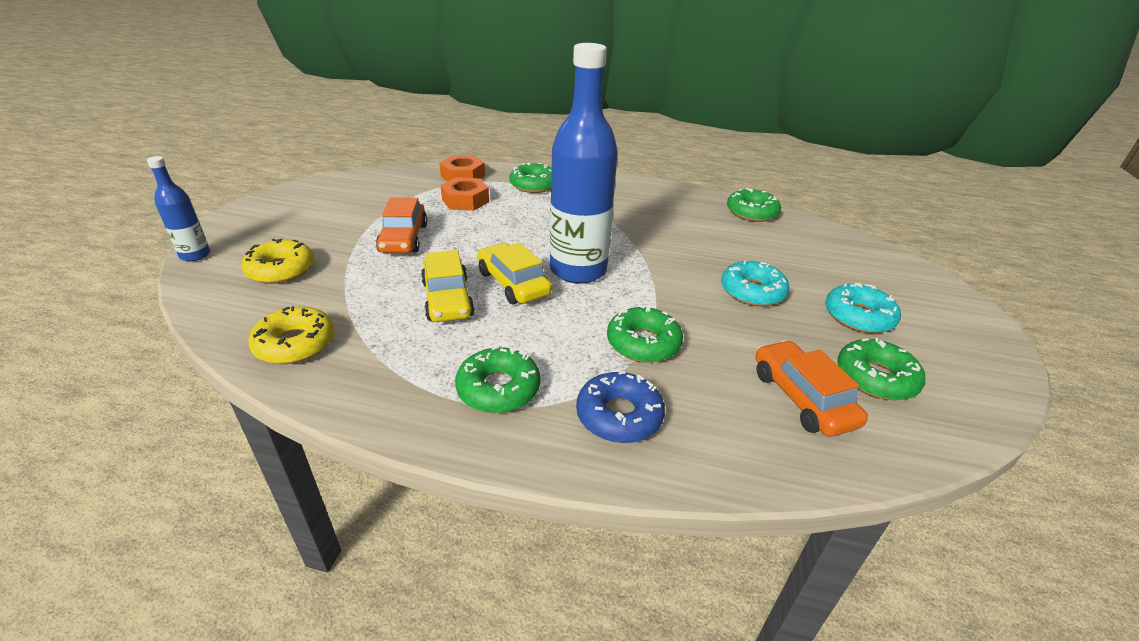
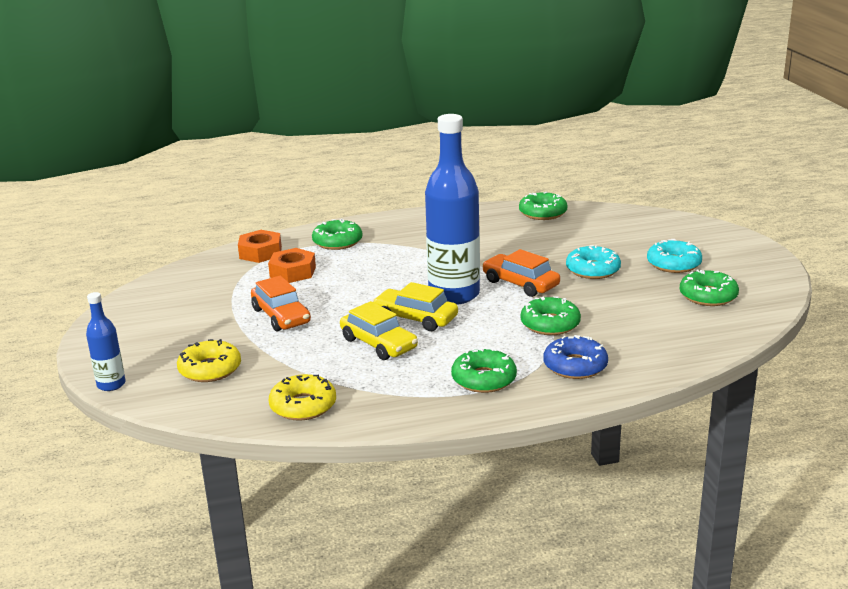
camera: 25 degrees left, 10 degrees down
(802, 398) = (674, 320): orange car -> orange car (520, 283)

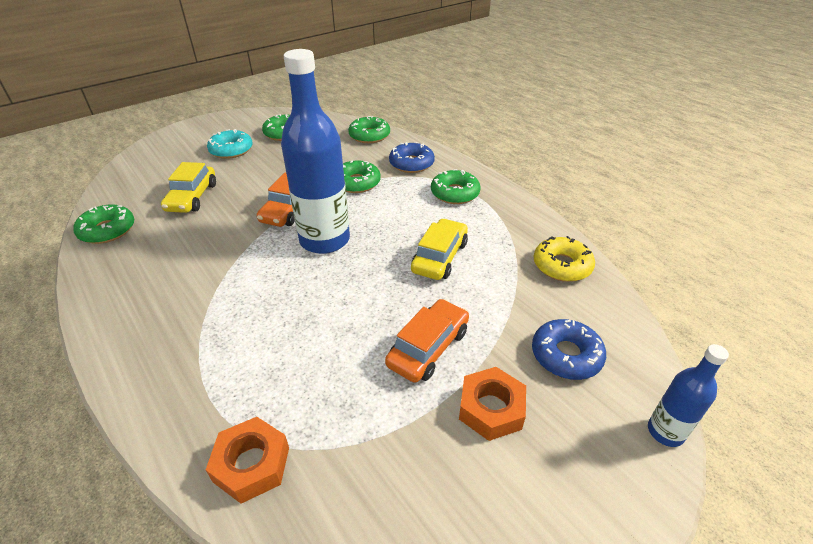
camera: 115 degrees left, 15 degrees up
(210, 369) = (566, 355): yellow donut -> blue donut
(293, 272) = (310, 389): orange nut -> orange nut (491, 409)
(337, 242) = (200, 380): green donut -> green donut (369, 136)
(415, 318) = (382, 250): yellow car -> yellow car (192, 197)
(593, 270) = (250, 181): turquoise donut -> none

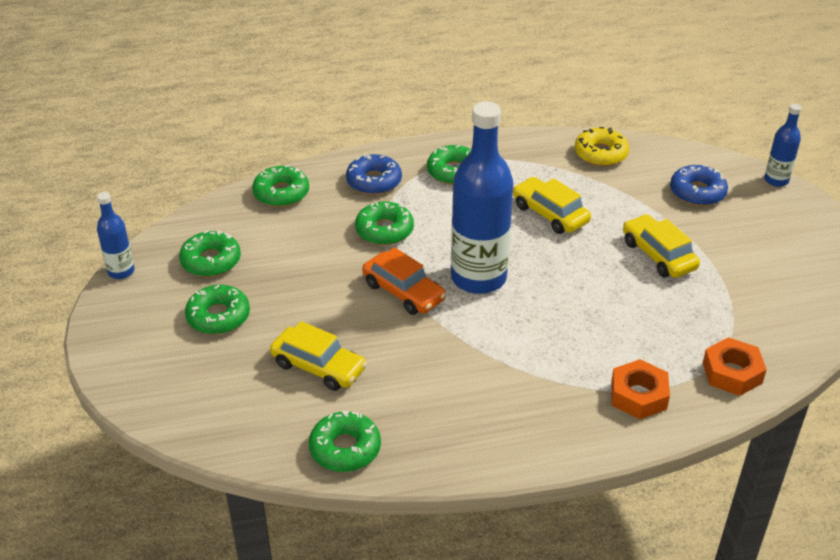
camera: 65 degrees left, 0 degrees up
(231, 150) = (218, 316): turquoise donut -> green donut
(260, 112) = (121, 271): none -> blue bottle
(428, 348) = (658, 255): orange car -> yellow car
(491, 409) = (729, 244): orange nut -> orange nut (638, 395)

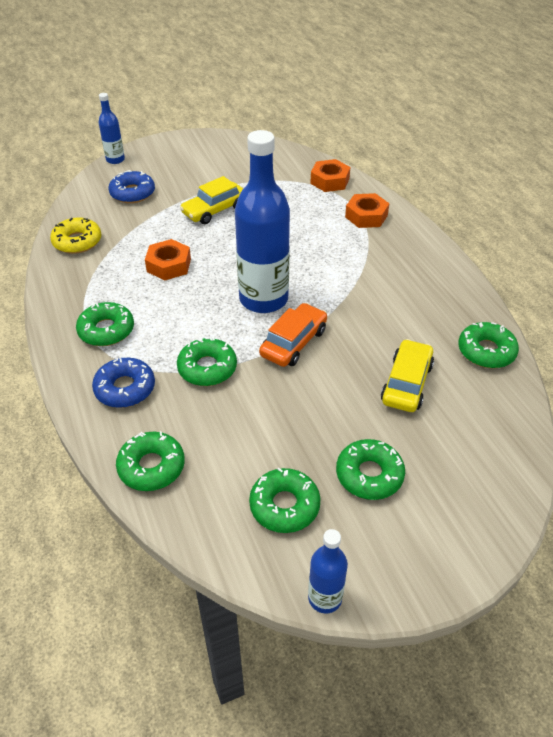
camera: 100 degrees left, 5 degrees up
(550, 214) = (169, 265): yellow car -> orange nut

